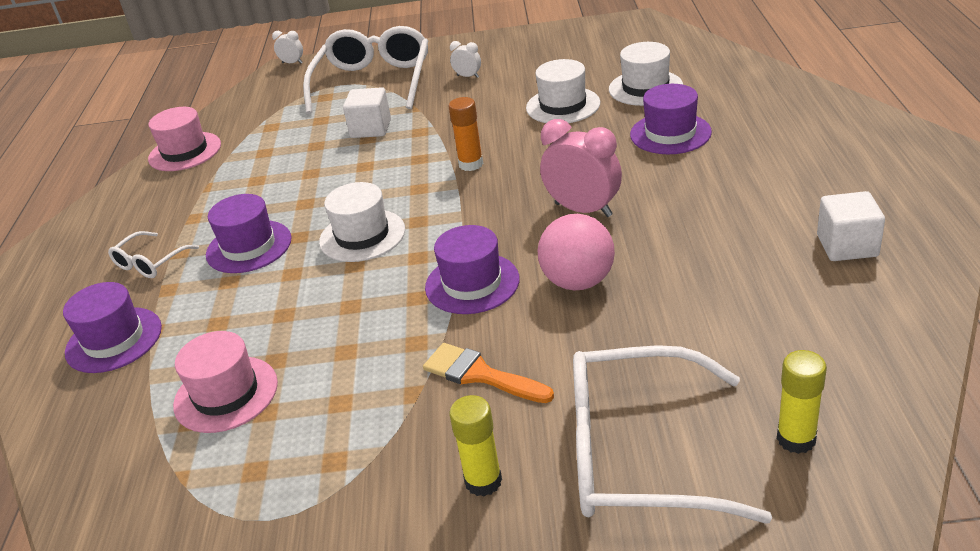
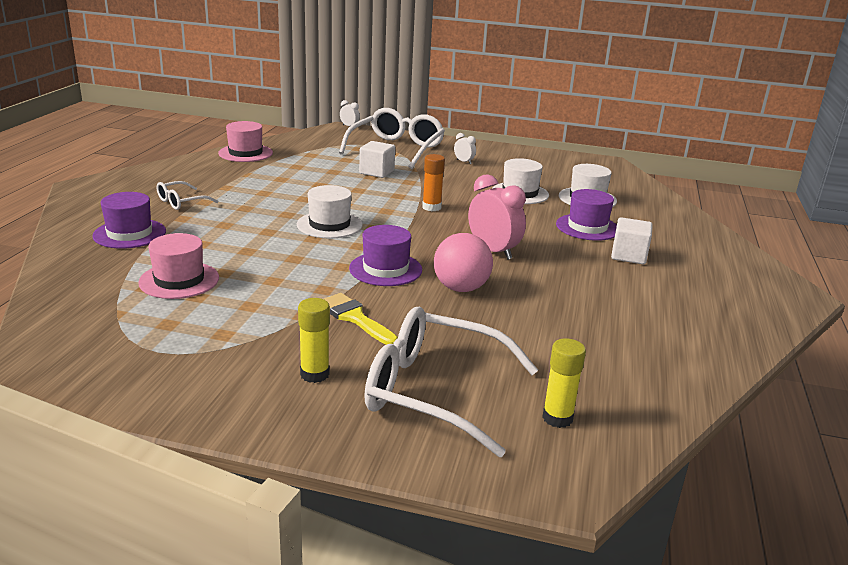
camera: 10 degrees right, 10 degrees down
(249, 247) = (250, 211): purple hat -> none
(480, 375) = (355, 318): orange brush -> yellow brush
(847, 246) = (676, 322): white cube -> white cube (628, 256)

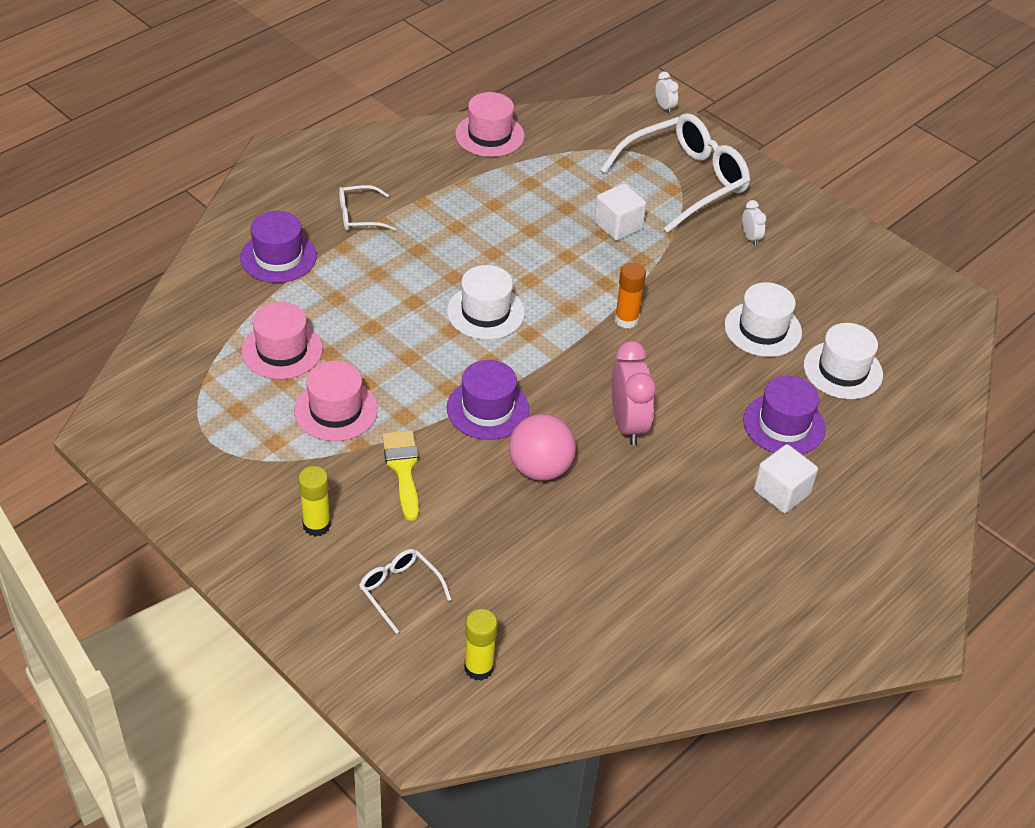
camera: 30 degrees right, 20 degrees up
(261, 301) = (336, 410): none -> pink hat
(434, 392) = (399, 590): white glasses -> white glasses, size x0.48

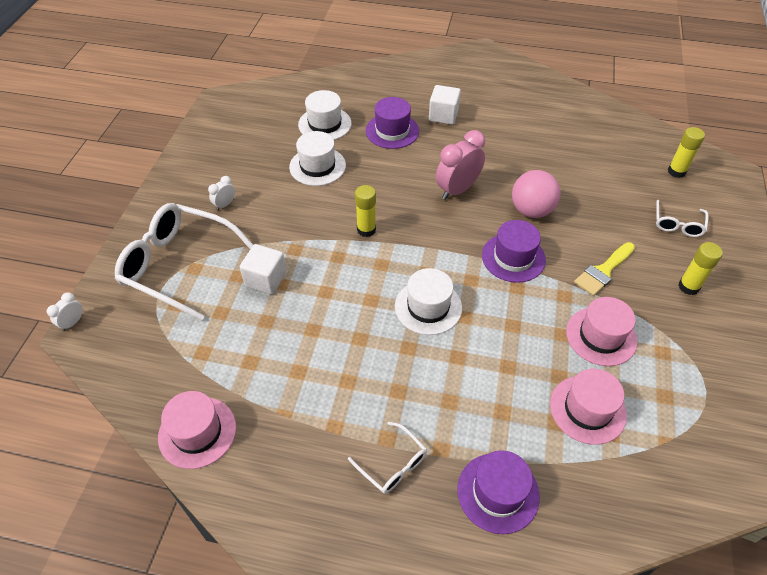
camera: 120 degrees left, 5 degrees up
(626, 320) = (366, 230): orange glue stick -> yellow glue stick

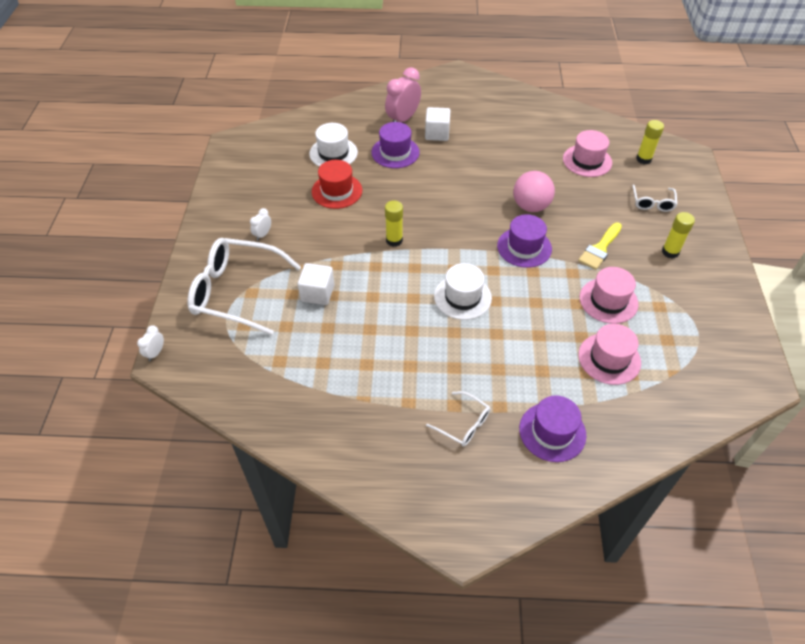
camera: 10 degrees left, 0 degrees up
(197, 432) = (294, 425): pink hat -> pink hat (587, 161)
(317, 166) = (337, 191): white hat -> red hat
(457, 190) = (464, 196): pink clock -> pink clock (403, 119)

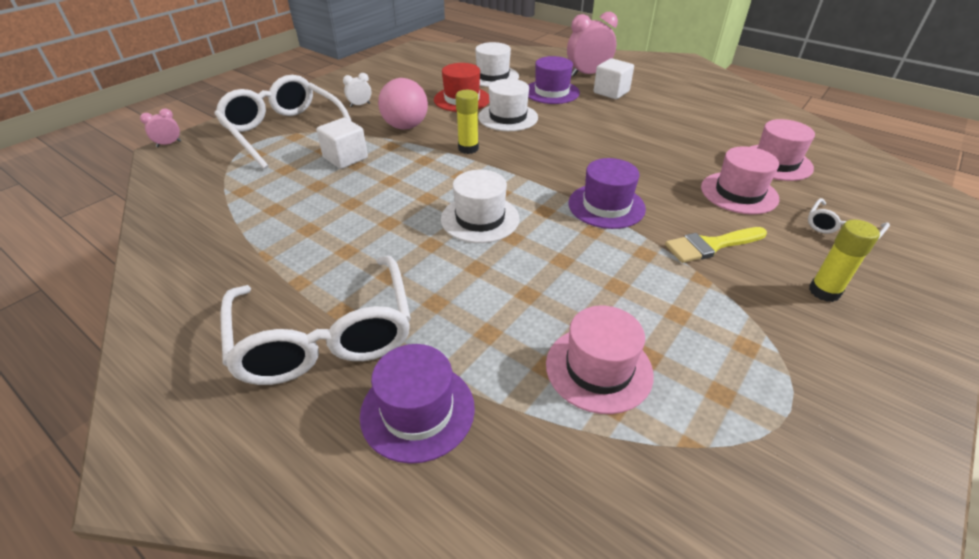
camera: 35 degrees right, 10 degrees down
(155, 353) = (169, 144): white clock -> pink clock
(390, 195) = (508, 117): none -> white hat
(463, 424) = (325, 336): white glasses -> white glasses, size x2.10
(530, 206) = (655, 175): pink ball -> pink ball (405, 126)
(608, 300) = (667, 303): pink hat -> pink hat (739, 193)
(643, 159) = (865, 186): yellow glue stick -> none

